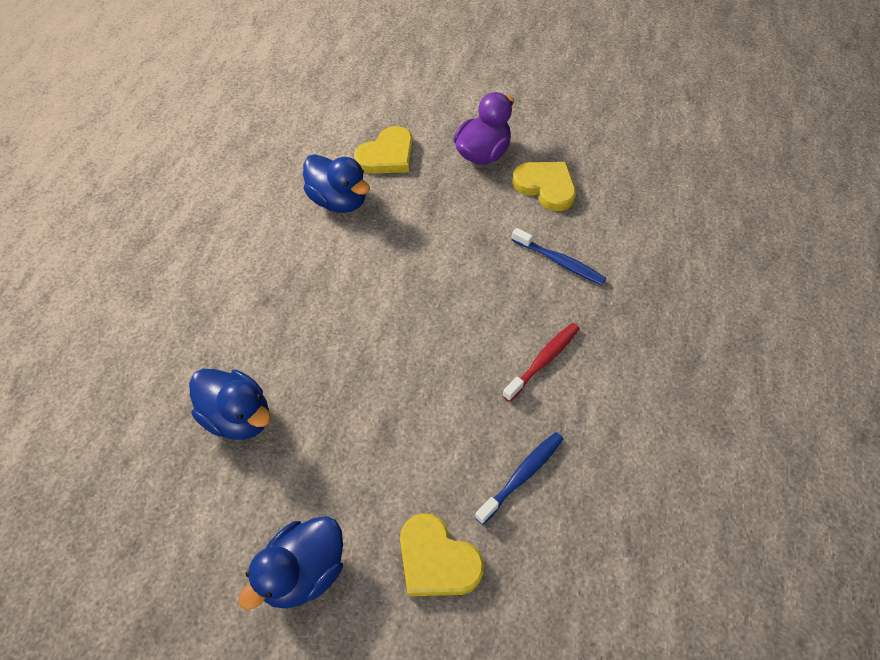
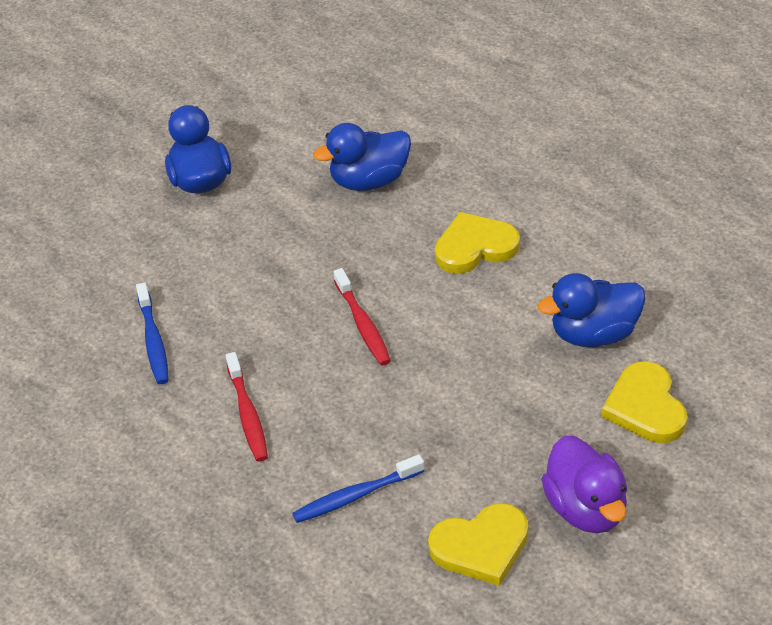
camera: 125 degrees right, 10 degrees down
(410, 334) = (363, 324): none -> red toothbrush
(437, 560) = (138, 257): yellow heart -> yellow heart (475, 247)

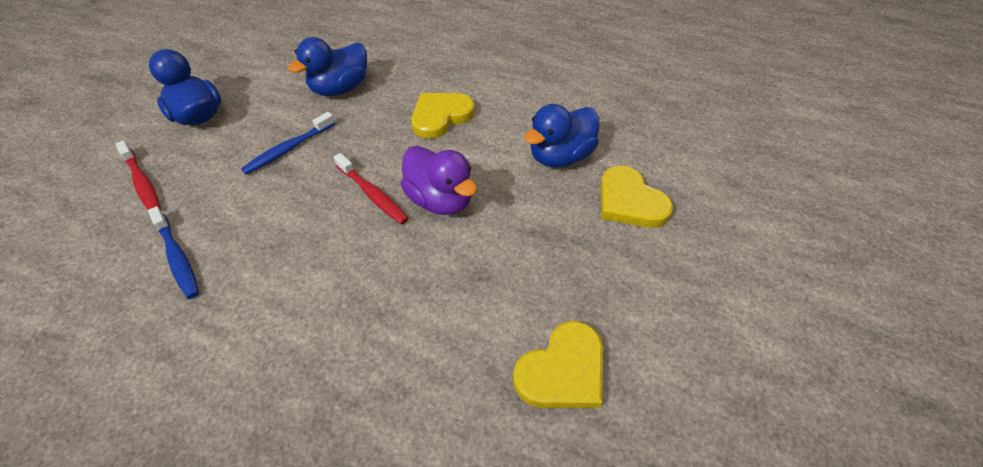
camera: 25 degrees left, 5 degrees up
(247, 414) = (289, 303): red toothbrush -> red toothbrush (142, 183)
(355, 496) = (422, 356): blue toothbrush -> blue toothbrush (288, 149)
(586, 508) = (633, 302): purple duck -> purple duck (440, 200)

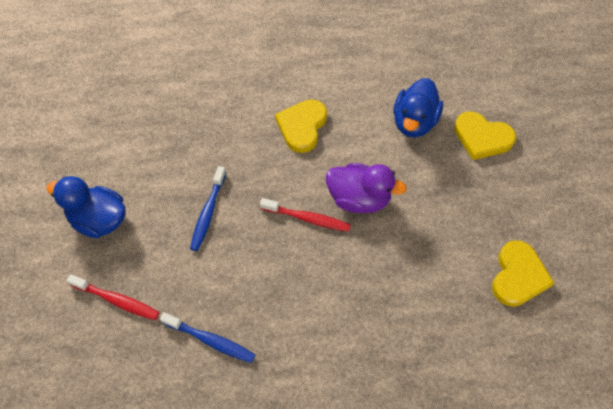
camera: 30 degrees left, 10 degrees up
(340, 89) = (198, 137): blue duck -> none

